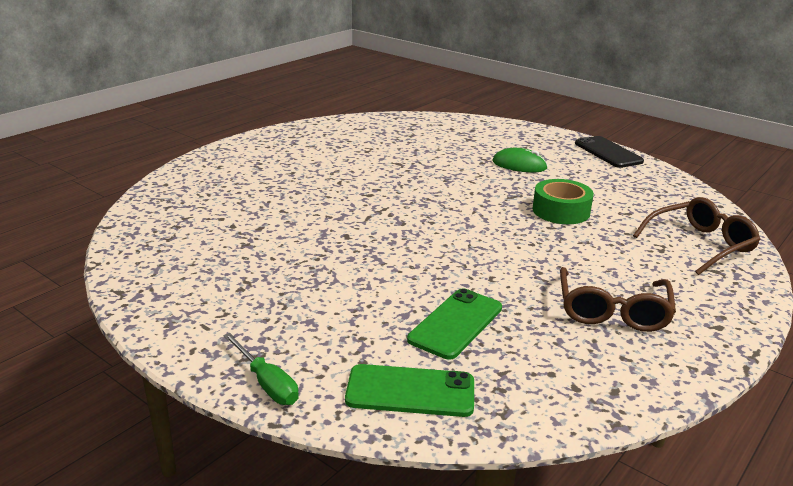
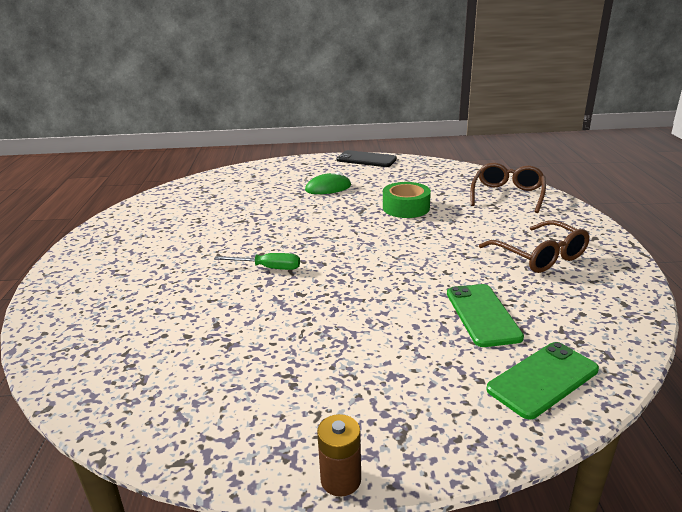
camera: 40 degrees left, 0 degrees up
(174, 354) = (340, 479): none -> brown battery
(267, 383) = (453, 446): green screwdriver -> green screwdriver (268, 268)

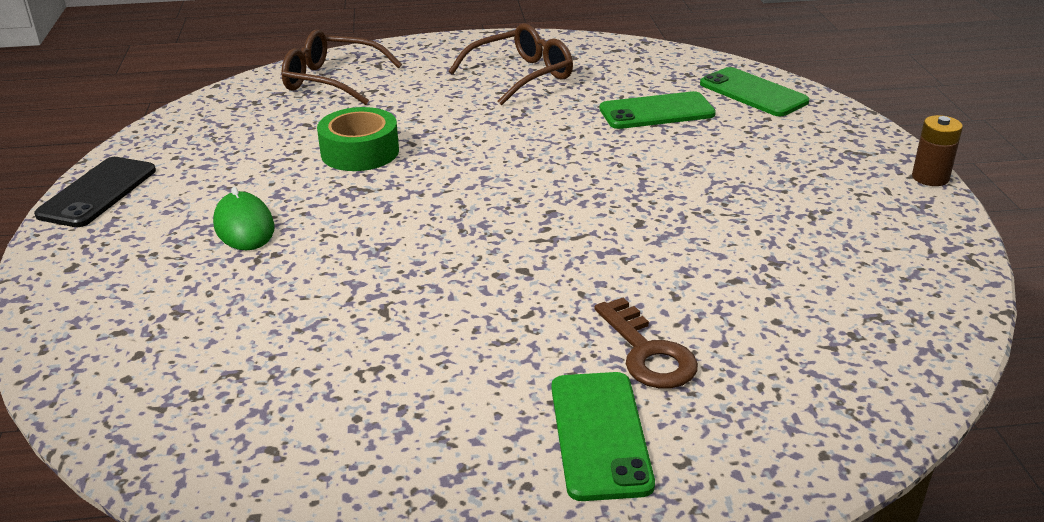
camera: 95 degrees left, 5 degrees up
(114, 270) = (600, 435): none -> green phone
(163, 286) = (648, 353): none -> brown key
(268, 268) = (571, 256): green screwdriver -> none

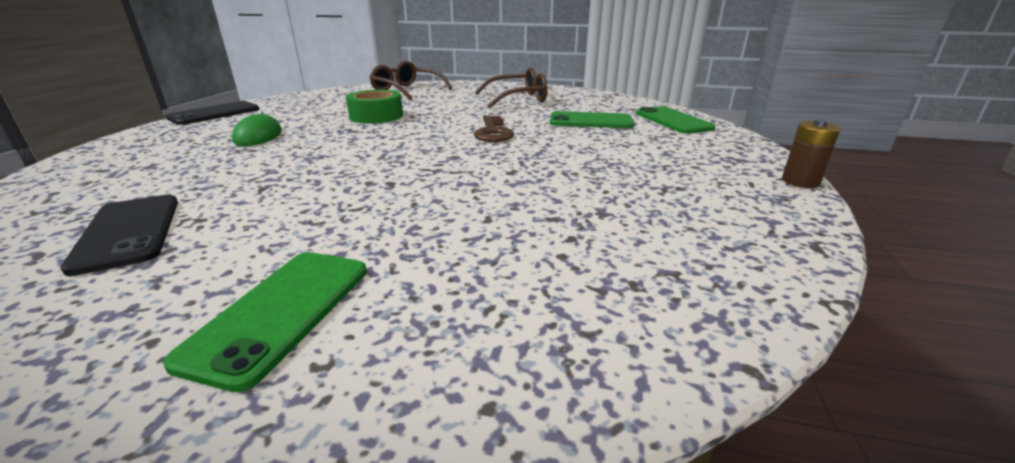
camera: 20 degrees right, 5 degrees down
(325, 402) = (128, 232): none -> black phone
(648, 353) = (413, 254): brown key -> brown key (493, 132)

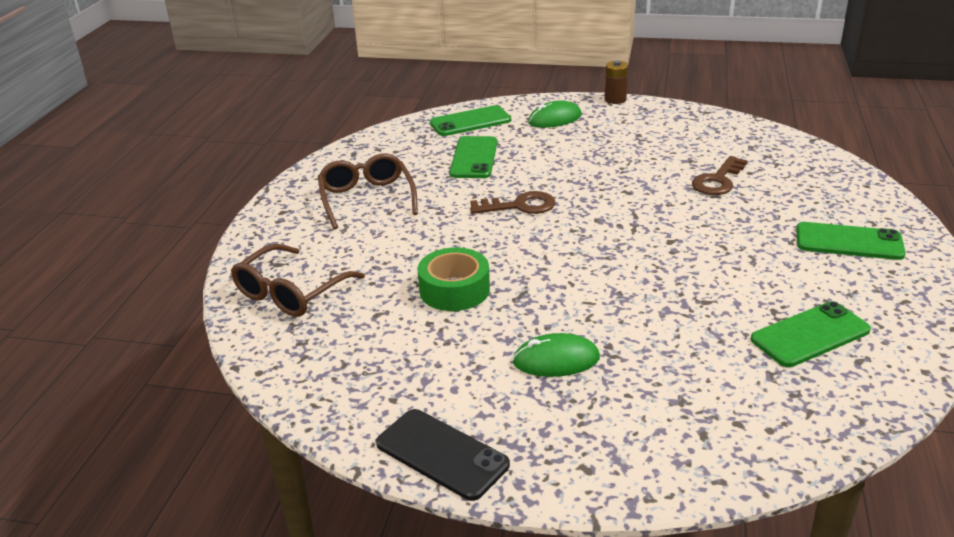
camera: 90 degrees left, 5 degrees up
(128, 232) = (810, 335): black phone -> green phone
(534, 225) = (718, 181): none -> brown key
(703, 149) = (554, 119): none -> green mouse

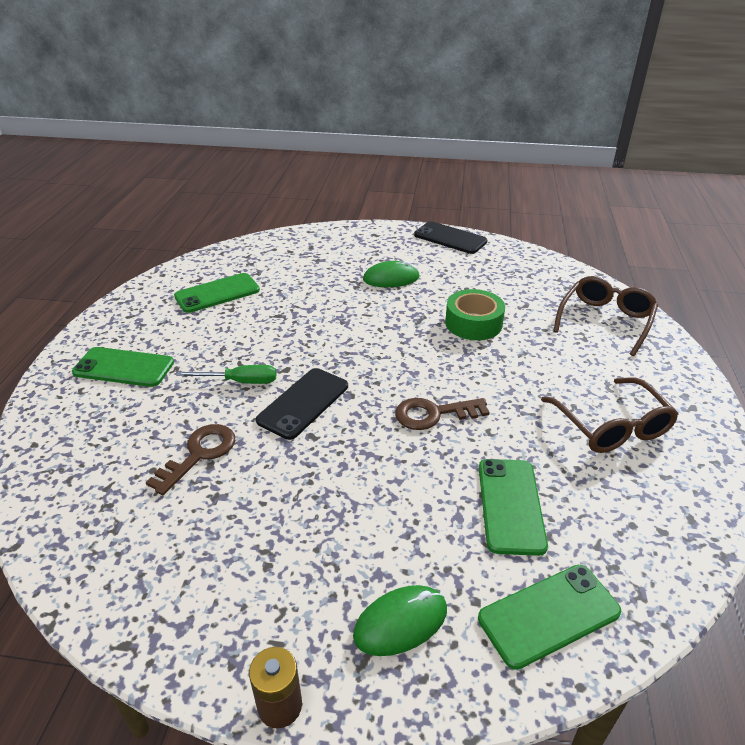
camera: 175 degrees right, 5 degrees up
(642, 213) = (303, 403): none -> black phone
(713, 230) = (240, 382): none -> green screwdriver

